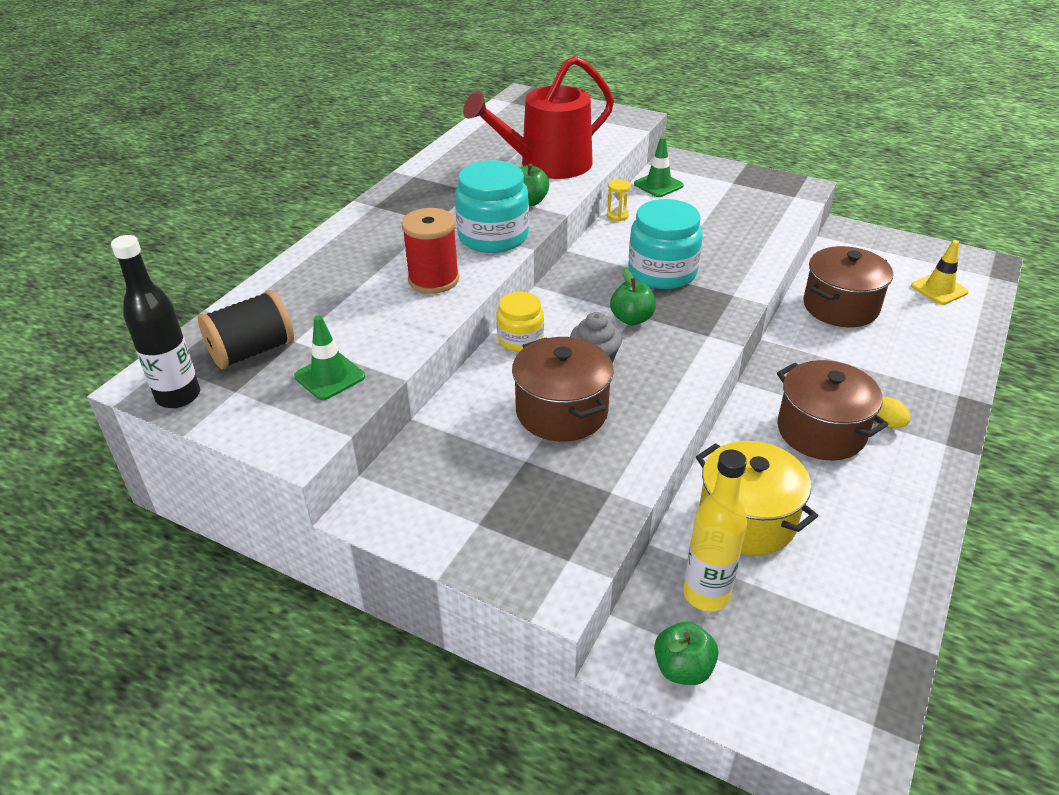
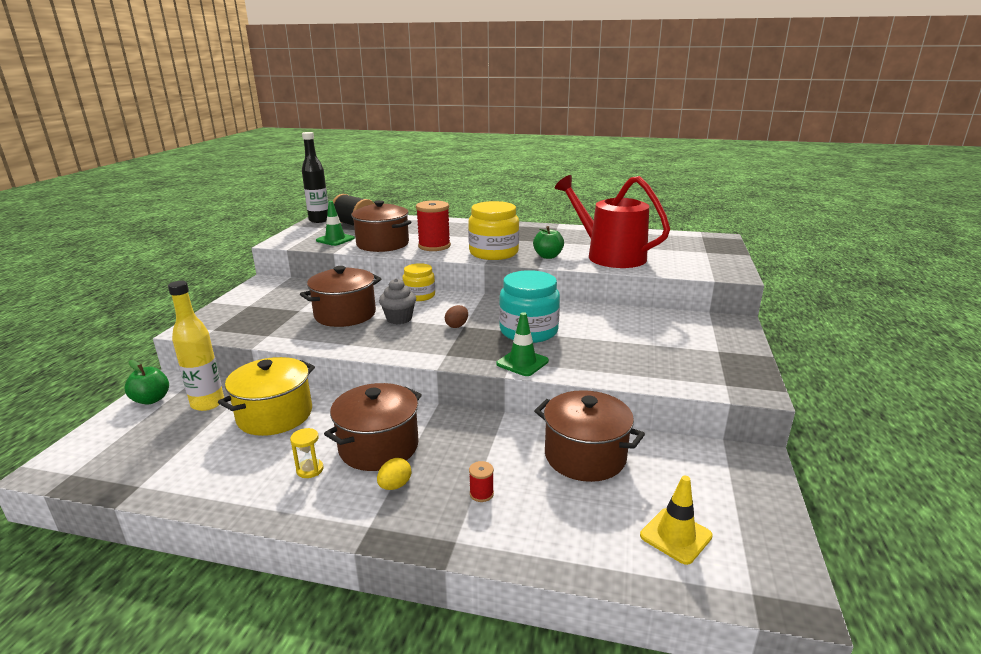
camera: 75 degrees right, 15 degrees down
(391, 326) = (382, 244): none -> brown pot
(493, 236) = (493, 253): turquoise jar -> yellow jar
(617, 215) = (604, 308): yellow hourglass -> yellow hourglass (310, 470)
(631, 319) = (457, 326): green apple -> brown egg
(658, 185) = (674, 319): green traffic cone -> green traffic cone (522, 362)
(896, 372) = (481, 494): none -> red spool

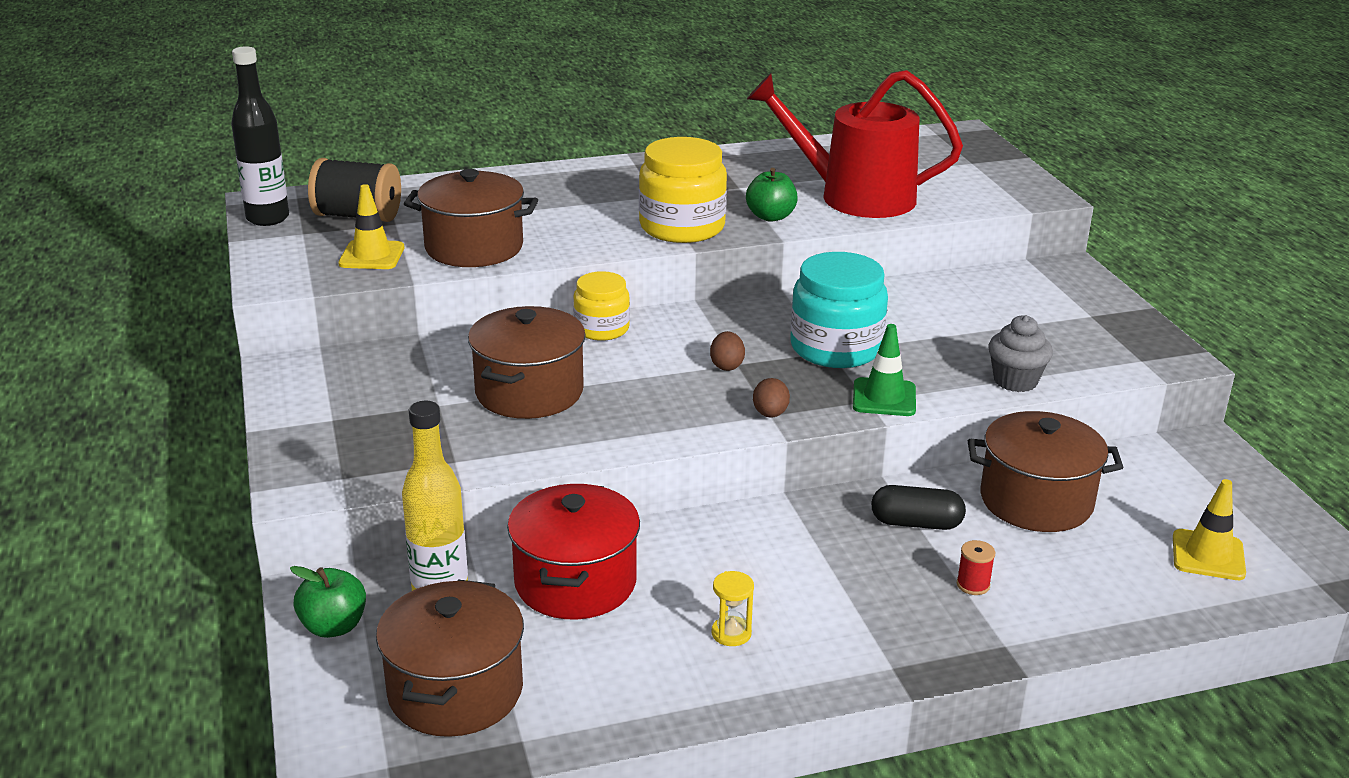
camera: 30 degrees left, 5 degrees up
(275, 415) = (575, 582): yellow pot -> red pot
(335, 239) = (372, 256): green traffic cone -> yellow traffic cone
(379, 447) = (781, 574): brown pot -> brown pot (455, 691)
(395, 485) = (863, 612): yellow egg -> none
(399, 319) = (625, 377): grey cupcake -> grey cupcake (1015, 381)
(434, 246) = (569, 233): red spool -> none
(446, 354) = (770, 414): none -> brown egg
(491, 444) = (916, 523): none -> black capsule

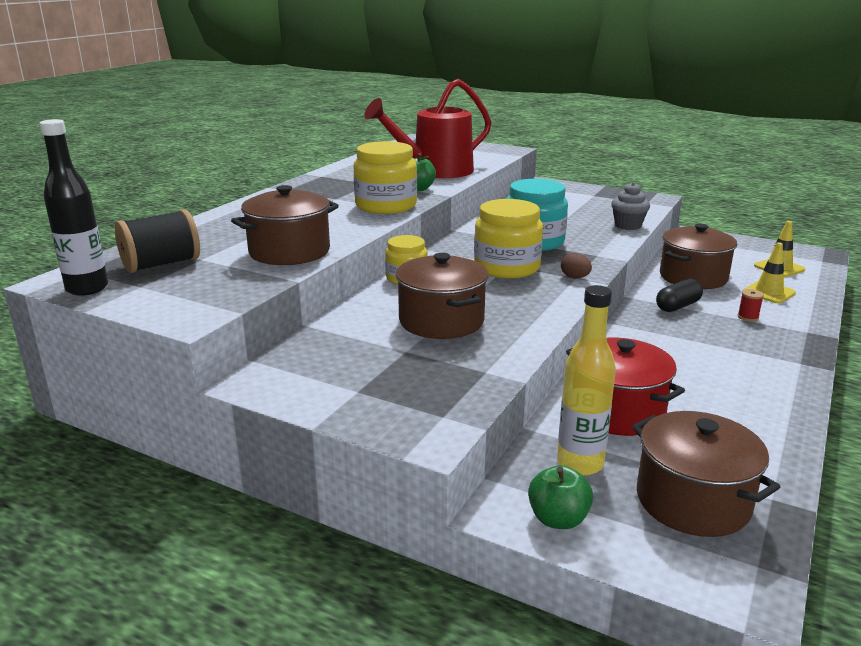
camera: 45 degrees left, 5 degrees down
(372, 256) = (228, 279): yellow traffic cone -> yellow traffic cone (769, 292)
(727, 365) = (507, 267): brown egg -> yellow jar
(731, 633) = (725, 389): yellow hourglass -> none
(884, 398) = (600, 251): green traffic cone -> none

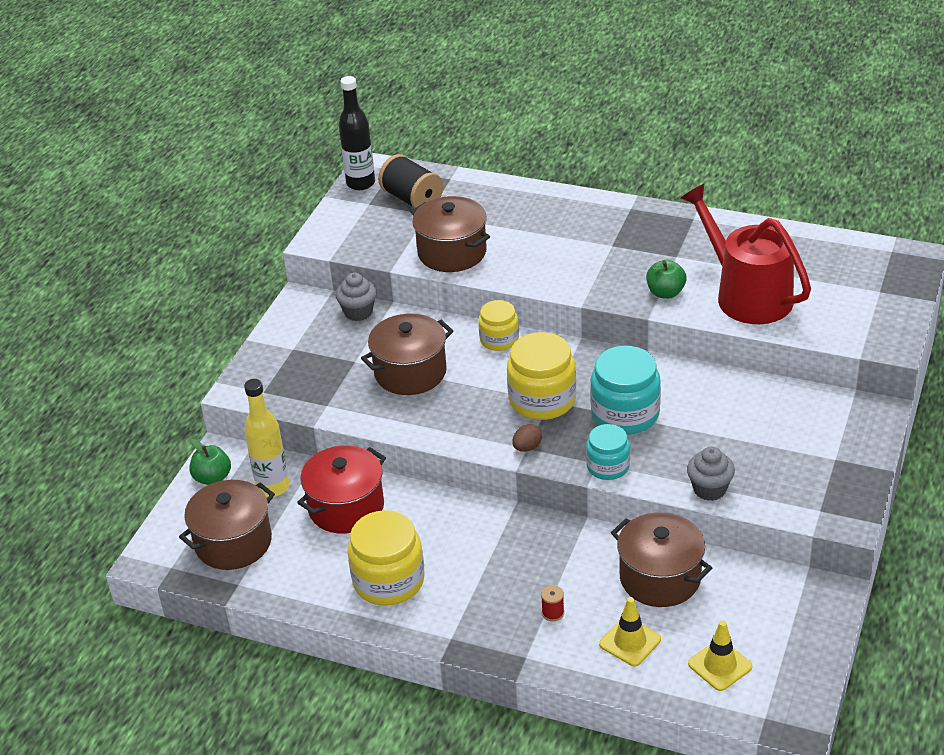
camera: 85 degrees right, 15 degrees up
(308, 344) = (358, 312): none -> grey cupcake
(386, 206) = (596, 281): yellow jar -> yellow jar (388, 581)
(601, 252) = (608, 466): none -> turquoise jar
(677, 306) = (568, 558): black capsule -> none

